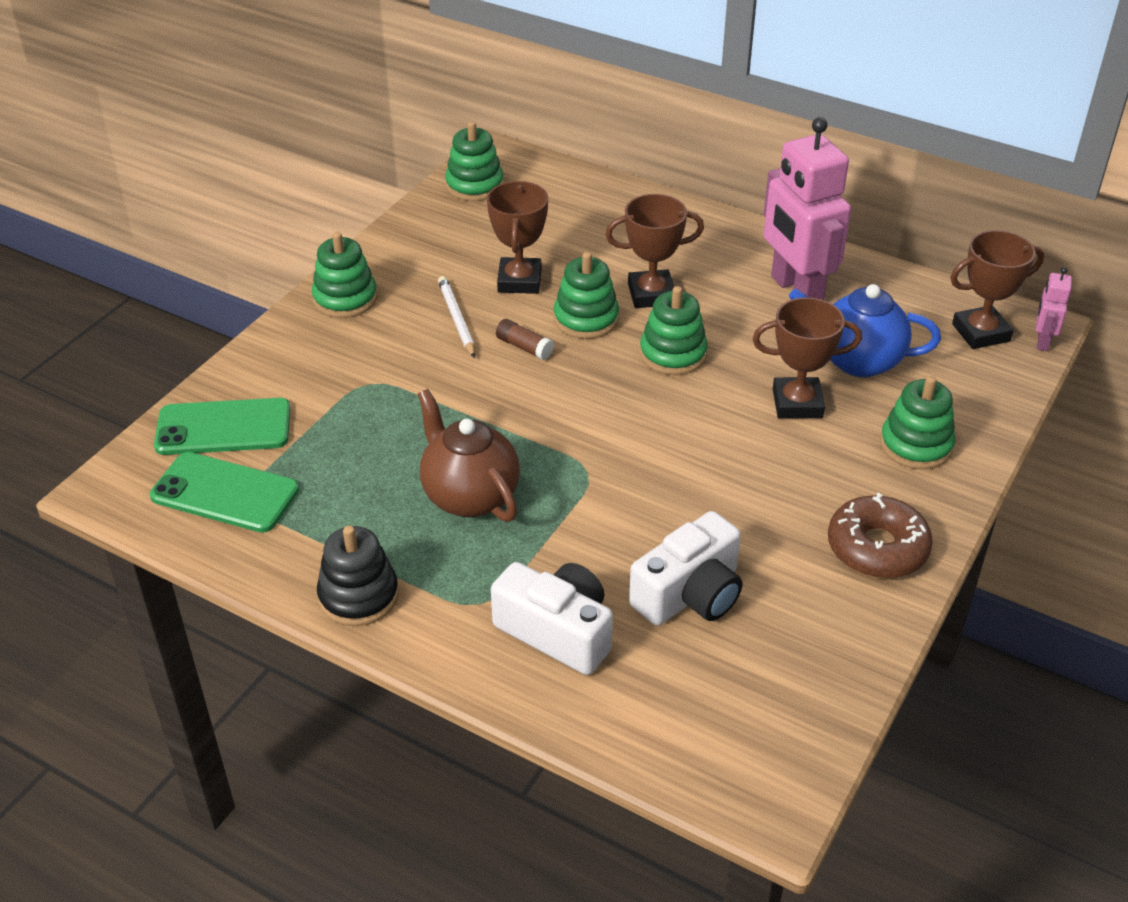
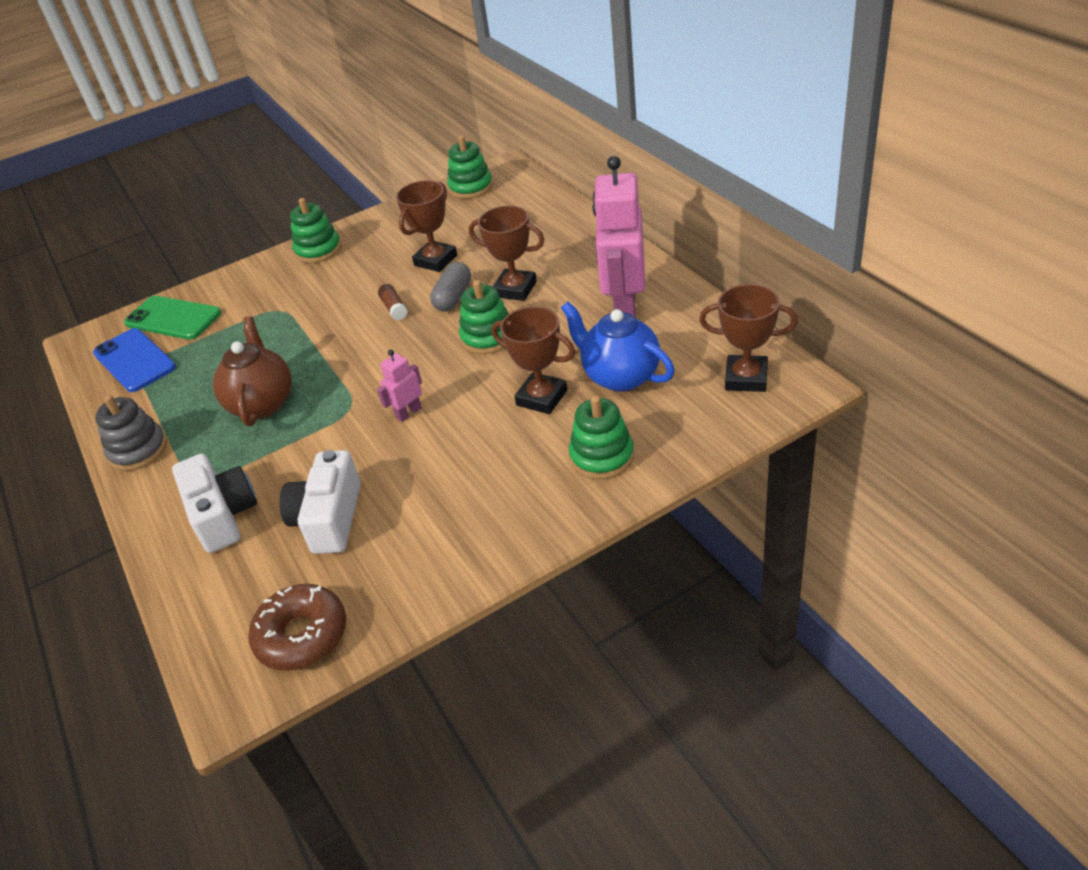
camera: 35 degrees right, 0 degrees up
(225, 493) = (134, 360): green phone -> blue phone
(358, 596) = (138, 450): black stacking toy -> grey stacking toy
(457, 319) = (371, 278): white pencil -> none
(586, 319) = (453, 297): green stacking toy -> grey capsule
(690, 594) = (329, 518): white camera -> white camera turned 105 degrees clockwise
(877, 548) = (492, 529): brown donut -> brown donut (302, 635)
(1042, 341) = (794, 399): pink robot -> pink robot (408, 413)

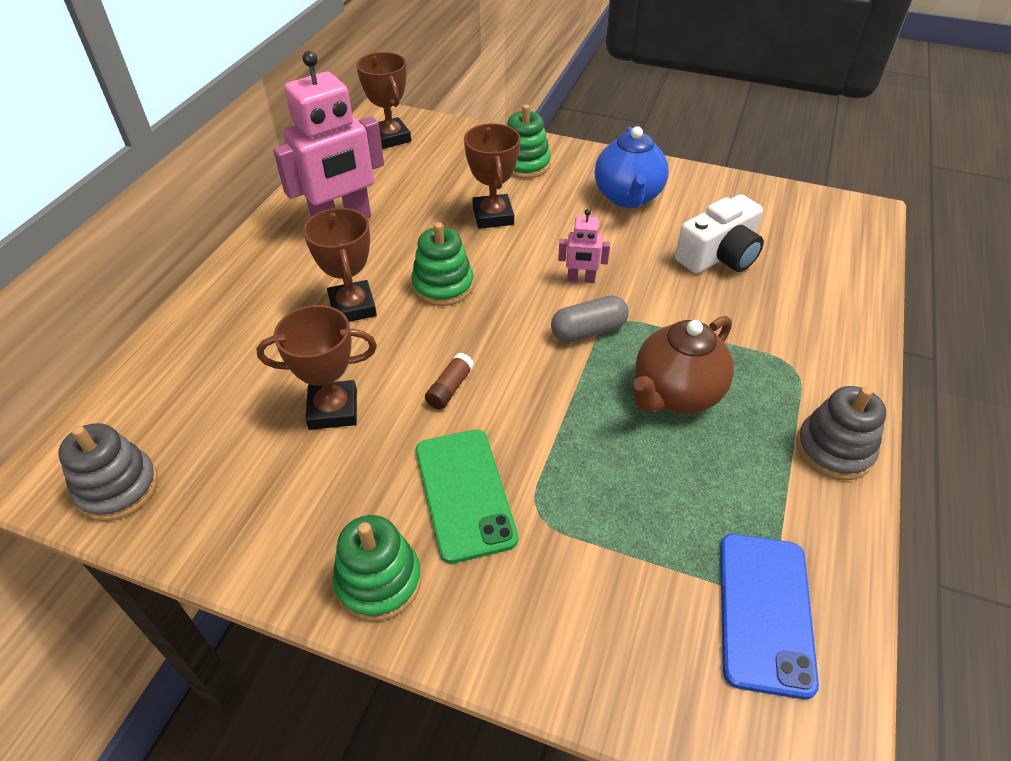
camera: 135 degrees left, 5 degrees up
(173, 318) = (661, 652): green phone -> green phone (464, 493)
(223, 515) = (794, 318): white camera -> none
(302, 635) = (798, 210): brown donut -> none
(453, 297) = (397, 348): grey capsule -> grey capsule (588, 331)
(471, 187) = (118, 488): green stacking toy -> grey stacking toy
(620, 376) = (434, 190): blue teapot -> blue teapot (627, 197)

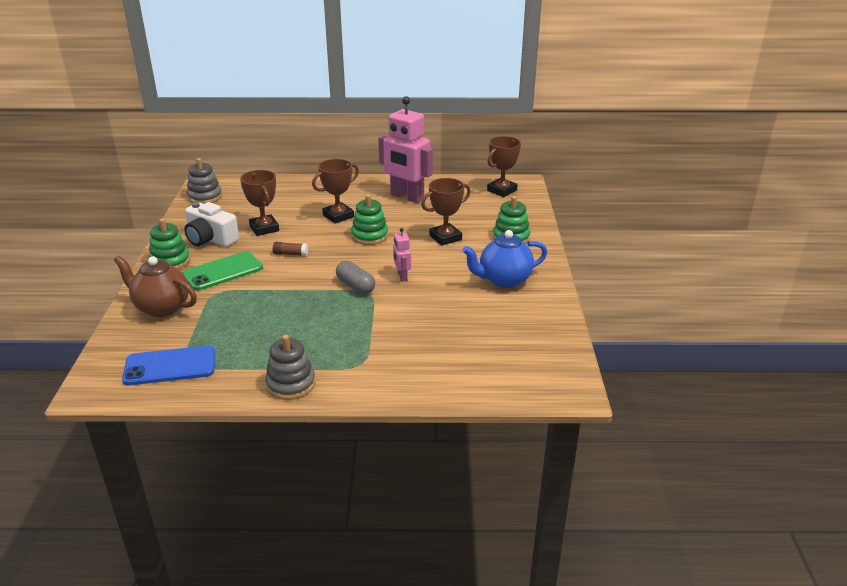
camera: 70 degrees right, 15 degrees down
(675, 394) = (315, 322): brown teapot -> brown teapot (161, 307)
(719, 256) = (461, 324): white camera -> white camera (210, 239)

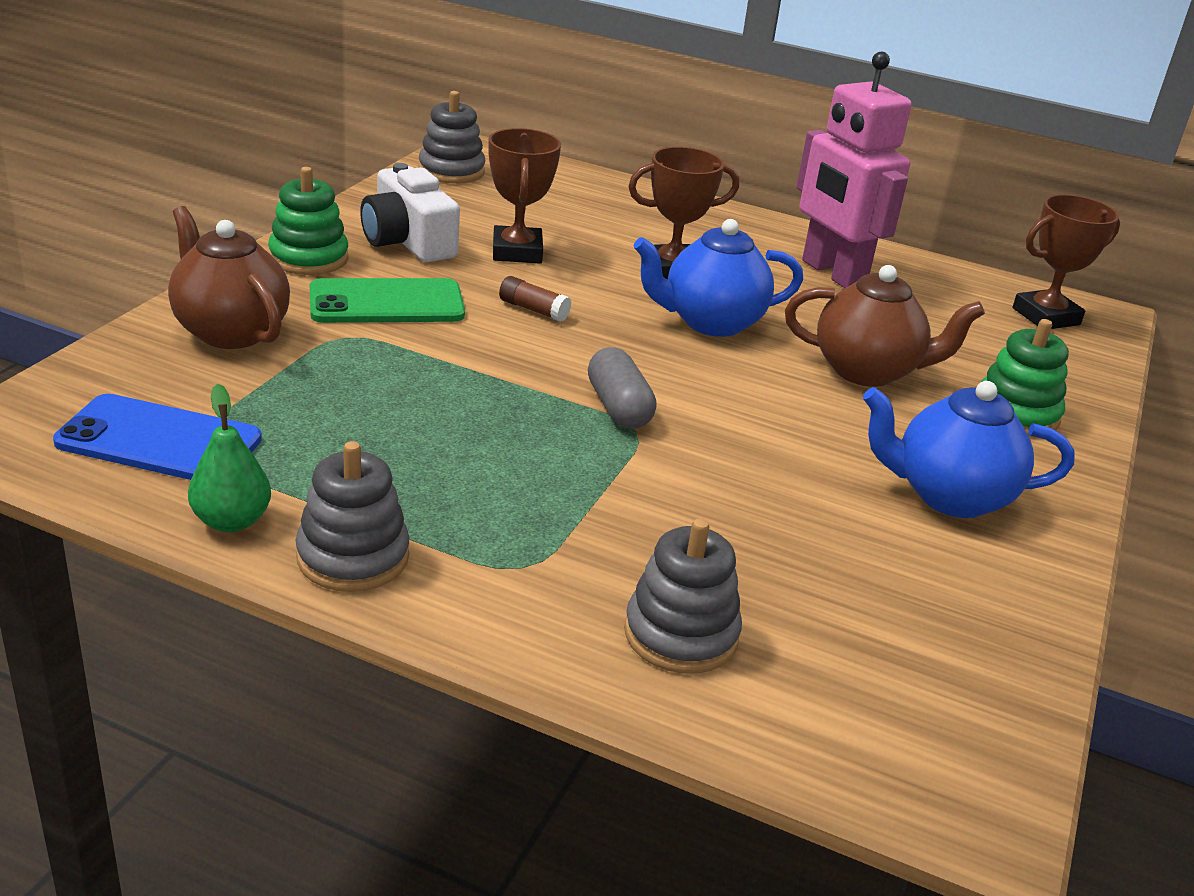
camera: 20 degrees right, 0 degrees up
(229, 388) = (231, 521): none -> green pear
(369, 236) = (710, 322): green stacking toy -> blue teapot
(402, 276) = (727, 418): pink robot -> none
(436, 368) = (681, 634): none -> grey stacking toy
(445, 238) = (867, 371): brown trophy -> brown teapot

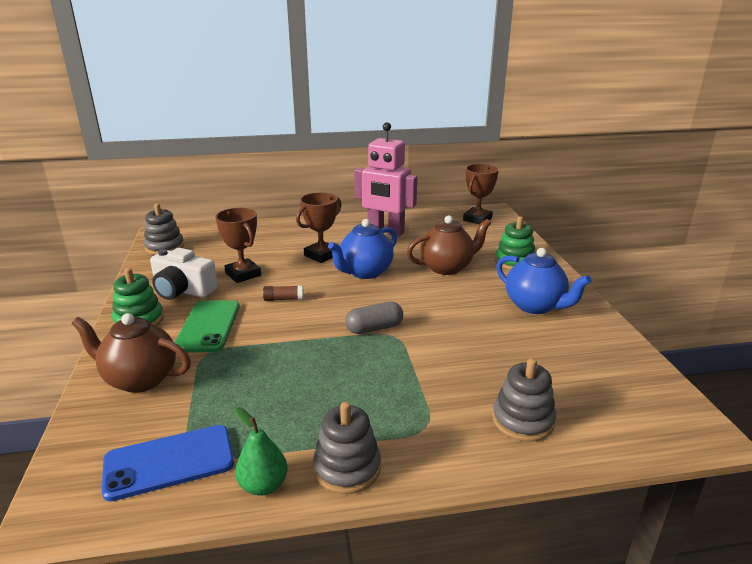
camera: 30 degrees left, 5 degrees down
(386, 303) = (208, 326): green phone -> green phone turned 45 degrees counterclockwise
(618, 407) = (374, 328): grey capsule -> grey capsule turned 60 degrees counterclockwise
(949, 496) = (535, 306): blue teapot -> blue teapot turned 105 degrees counterclockwise

